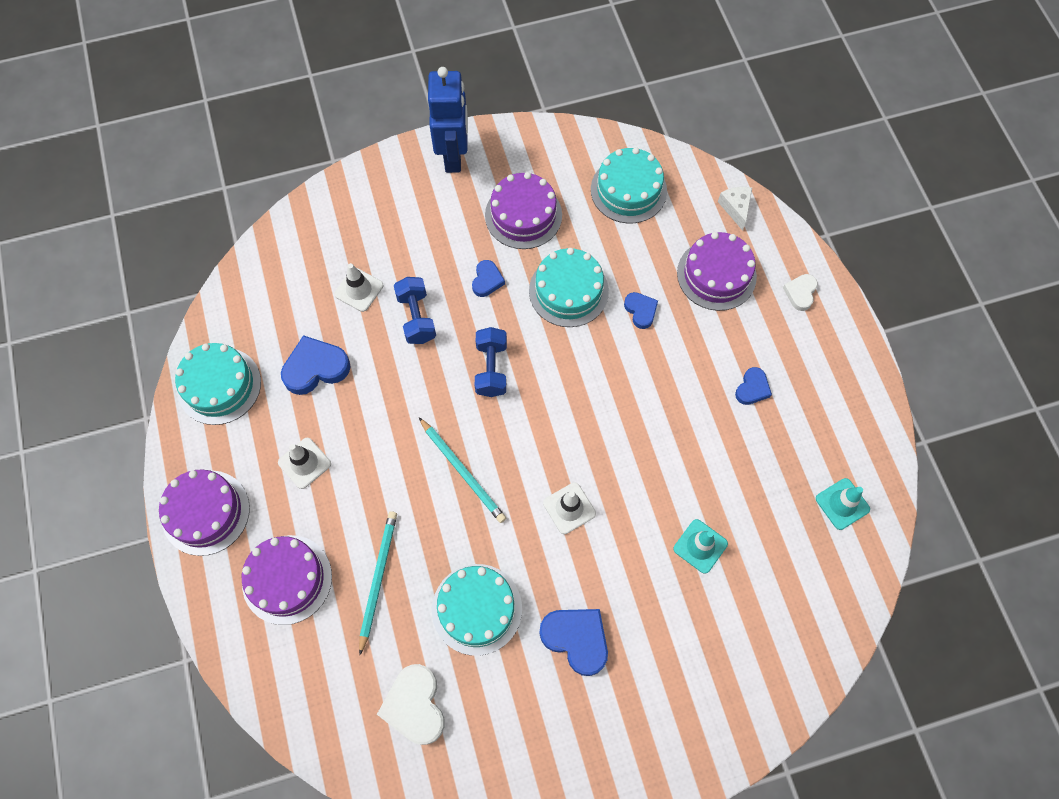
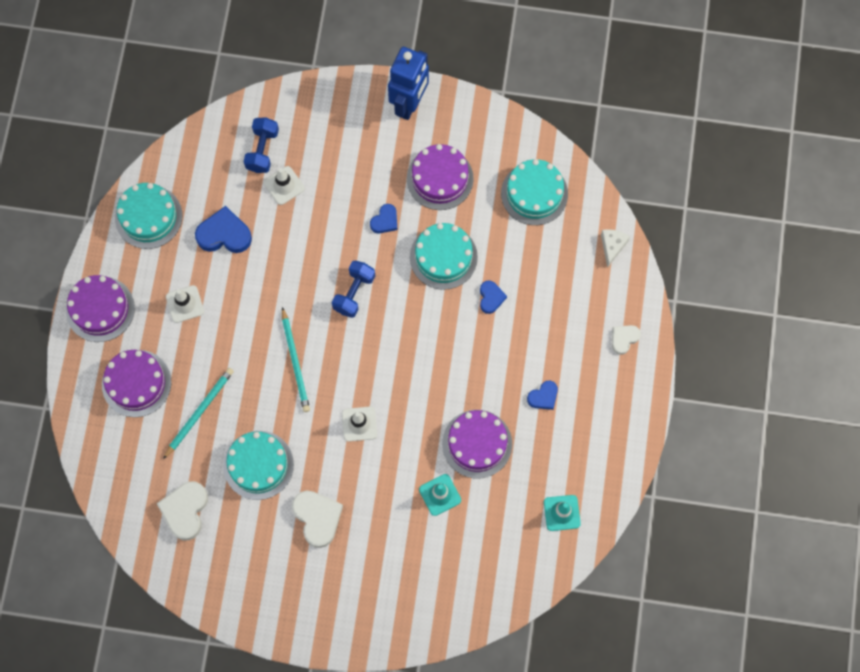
camera: 25 degrees right, 5 degrees up
(416, 318) = (317, 227): blue dumbbell -> blue dumbbell (262, 150)
(576, 639) = (317, 518): blue heart -> white heart
(716, 275) = (566, 295): purple cake -> purple cake (477, 444)

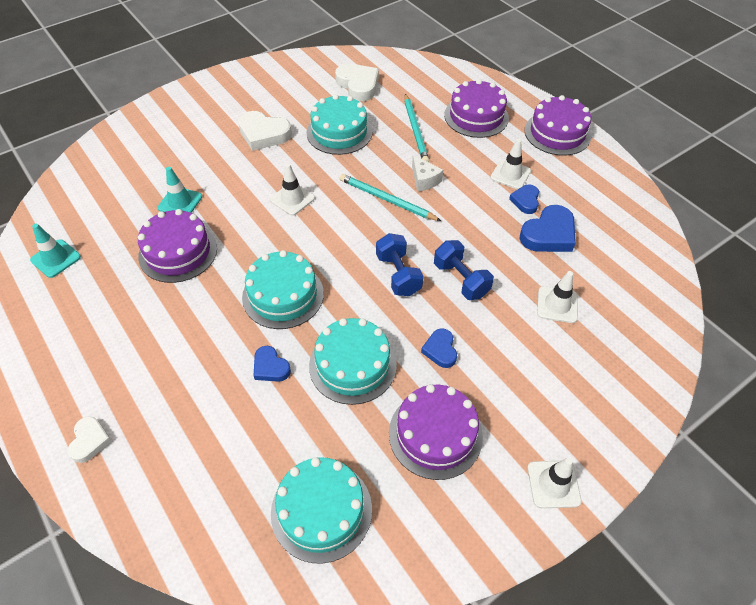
camera: 135 degrees right, 20 degrees down
(148, 217) = (614, 202): turquoise cake -> turquoise cake (283, 295)
(262, 150) = (612, 316): blue dumbbell -> blue dumbbell (461, 280)
(409, 104) = (553, 484): blue robot -> white traffic cone
(543, 397) = (143, 326): blue heart -> blue heart (525, 201)
(612, 246) = (176, 530): white cheese -> white cheese (424, 180)

